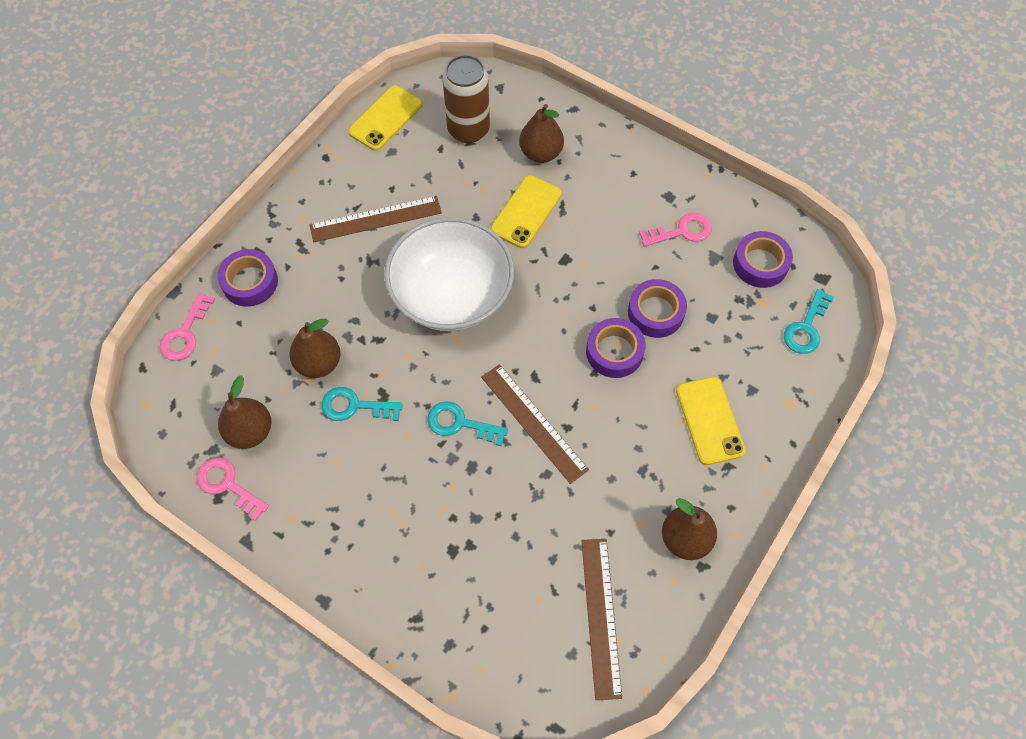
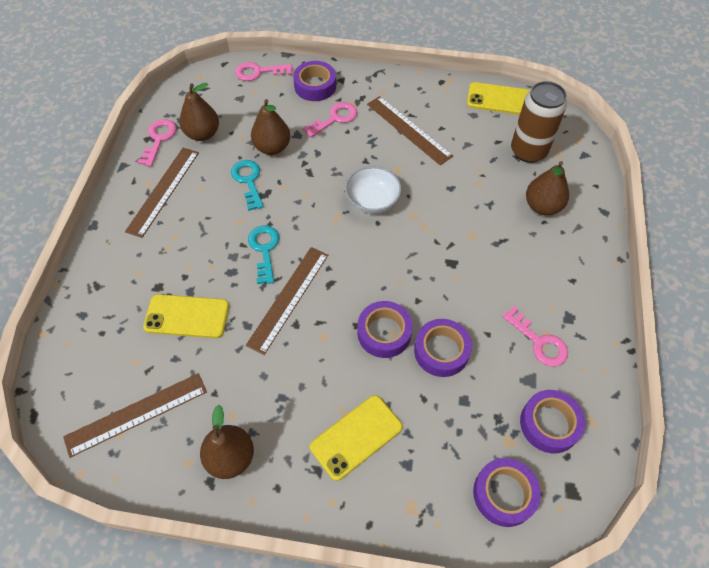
camera: 65 degrees right, 5 degrees down
(314, 282) = (335, 118): none -> pink key
(316, 504) = (163, 191): none -> brown ruler
(451, 294) = (372, 200): white bowl -> white bowl, size x0.52
(526, 212) = (478, 218): yellow phone -> yellow phone (187, 316)
(806, 328) = (504, 494): turquoise key -> purple tape

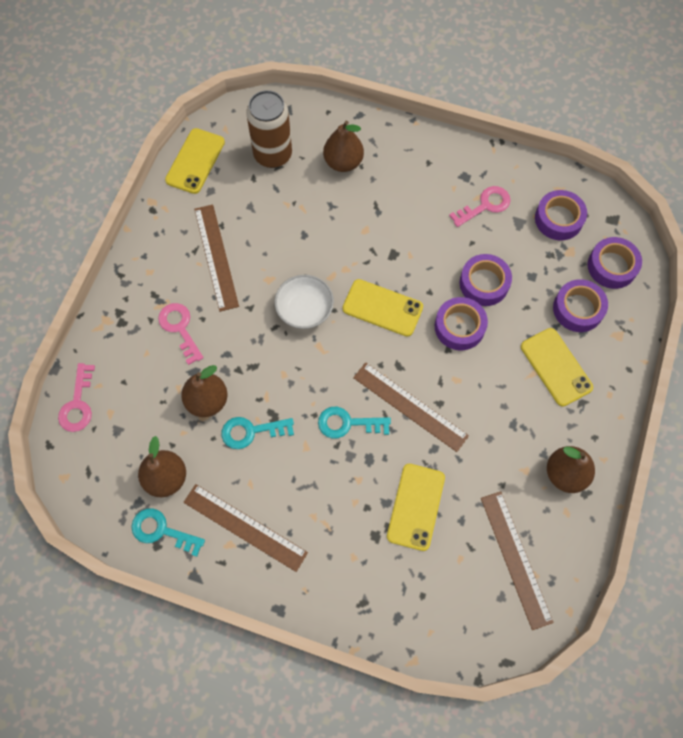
camera: 80 degrees left, 10 degrees up
(159, 139) = (162, 531): pink key -> turquoise key
(315, 86) = (121, 342): purple tape -> purple tape (578, 309)
(389, 261) = (382, 308): none -> yellow phone
(409, 129) = (216, 257): brown ruler -> brown ruler turned 75 degrees counterclockwise

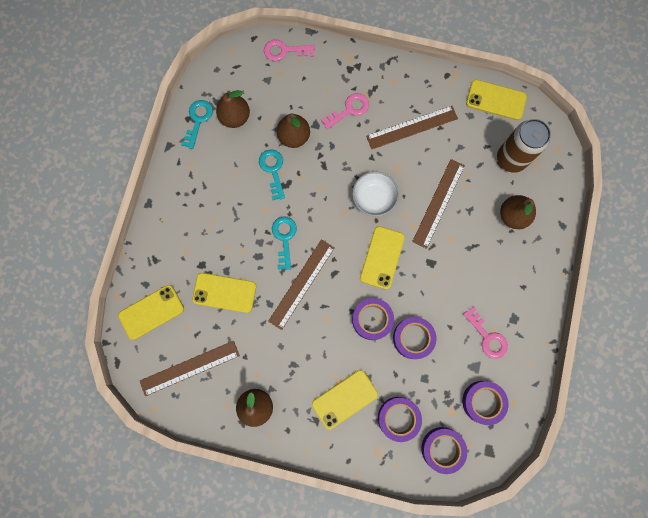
camera: 85 degrees right, 10 degrees up
(245, 527) = (203, 174): brown ruler -> brown ruler (438, 203)
(437, 610) = (151, 312): none -> yellow phone

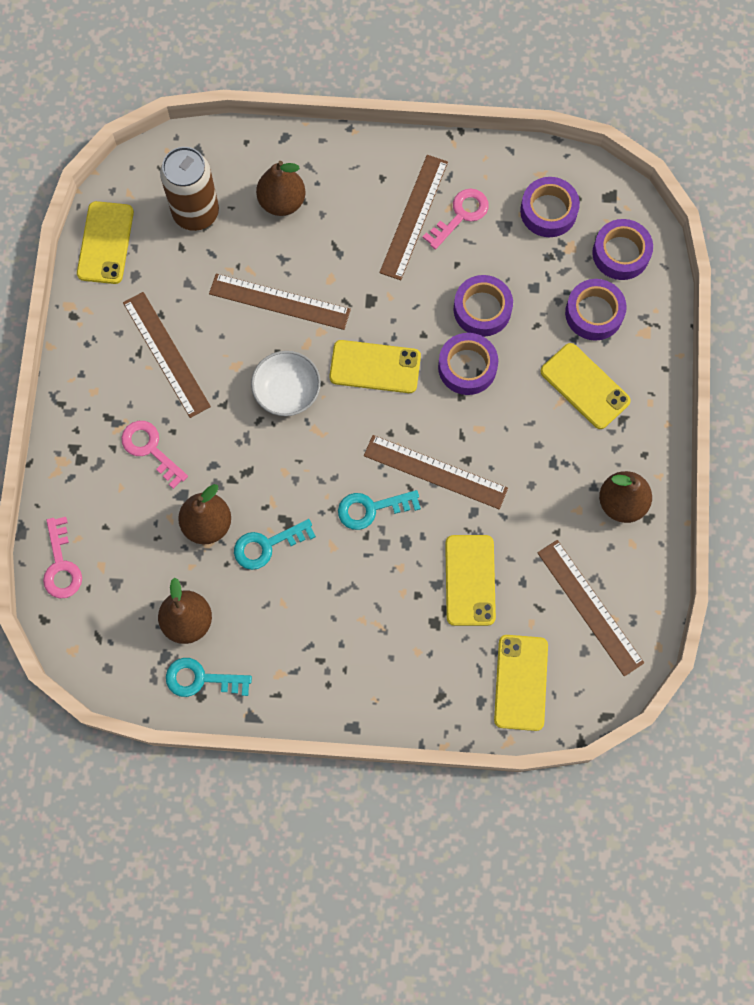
camera: 100 degrees left, 5 degrees down
(151, 312) = (520, 682): yellow phone -> yellow phone turned 45 degrees clockwise
(490, 304) = (414, 217): none -> brown ruler

